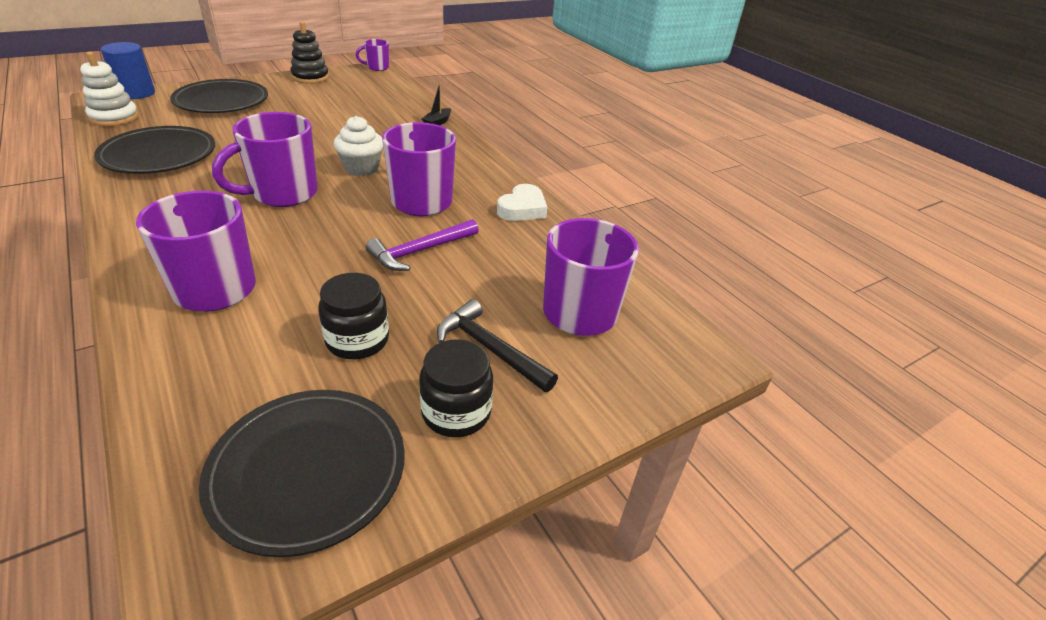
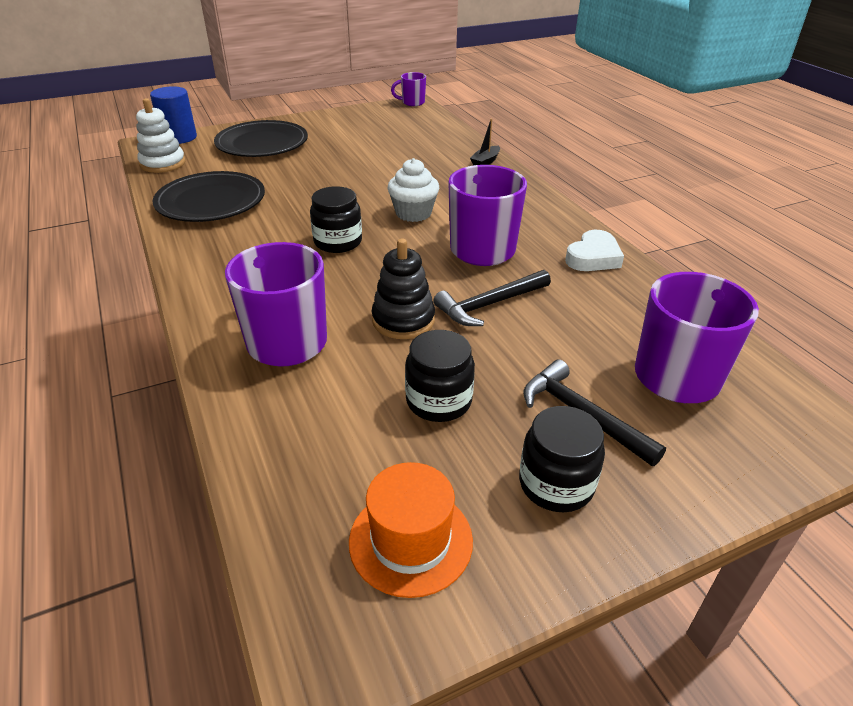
camera: 10 degrees right, 0 degrees up
(283, 194) = (338, 242): purple mug -> black jar
(308, 471) = (410, 541): black plate -> orange hat
(310, 77) = (345, 115): black stacking toy -> black stacking toy (403, 320)
(420, 251) = (489, 304): purple hammer -> black hammer

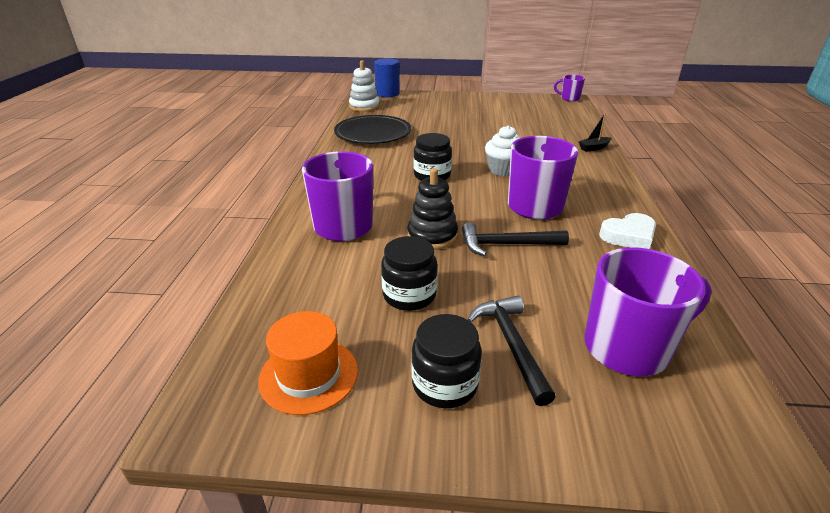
camera: 30 degrees right, 5 degrees down
(262, 144) = (436, 106): black plate -> none

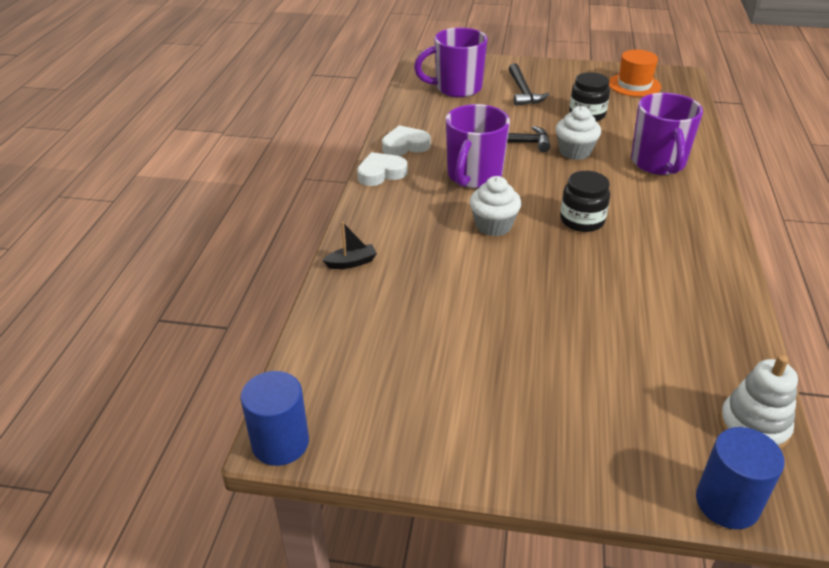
camera: 175 degrees left, 5 degrees up
(373, 134) = (691, 316): black plate -> none
(432, 236) = (575, 152): black stacking toy -> white cupcake
(445, 384) = (561, 80): black jar -> none
(569, 98) = (280, 443): purple mug -> blue cylinder
(628, 205) = (381, 173): none -> white heart

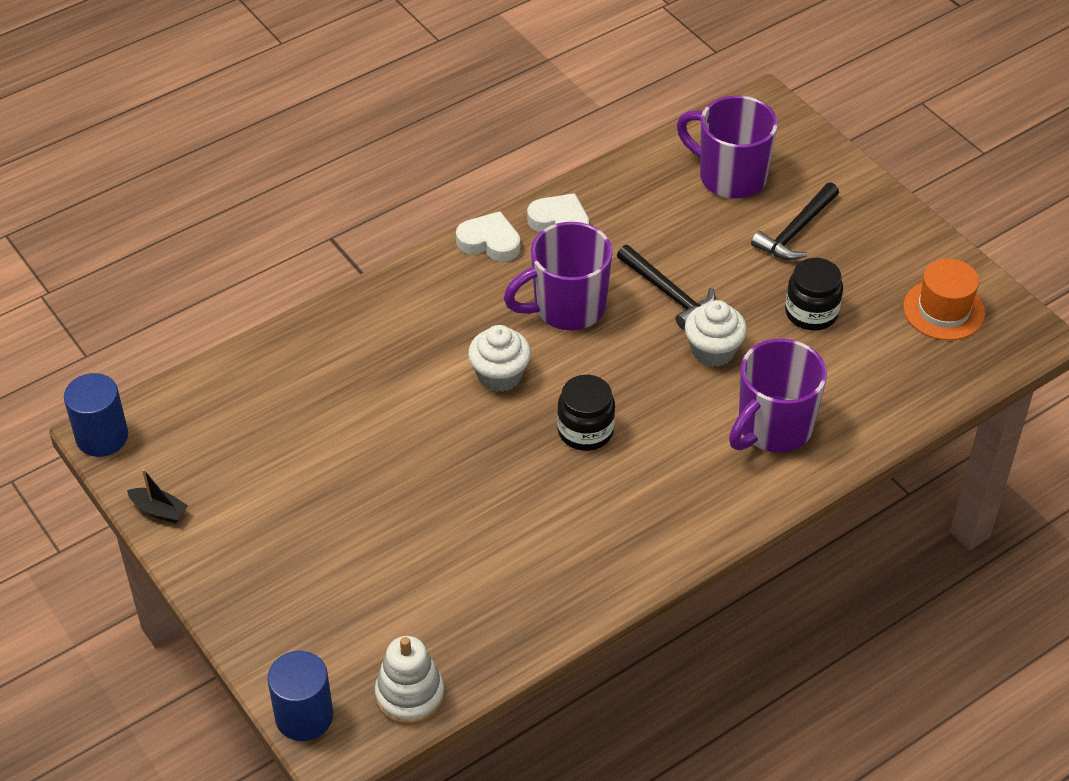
camera: 45 degrees right, 10 degrees up
(351, 262) = (334, 323): black boat -> black boat (159, 510)

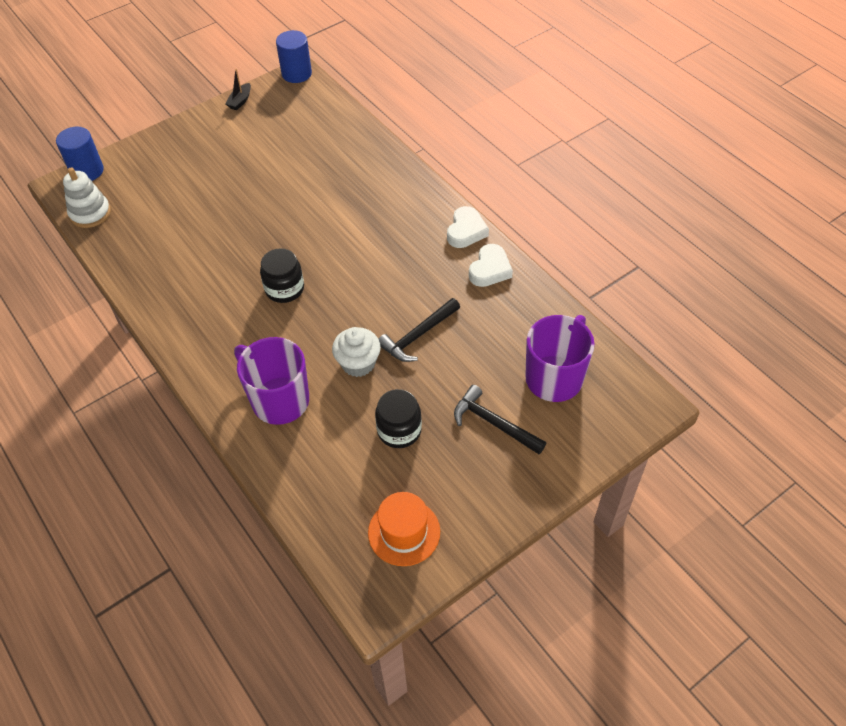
camera: 90 degrees right, 5 degrees up
(500, 375) = (337, 242): white cupcake -> none
(567, 308) = (402, 276): purple mug -> none

